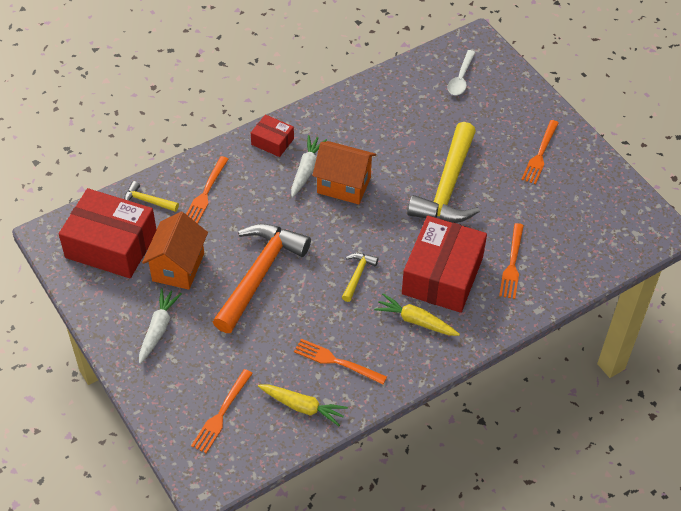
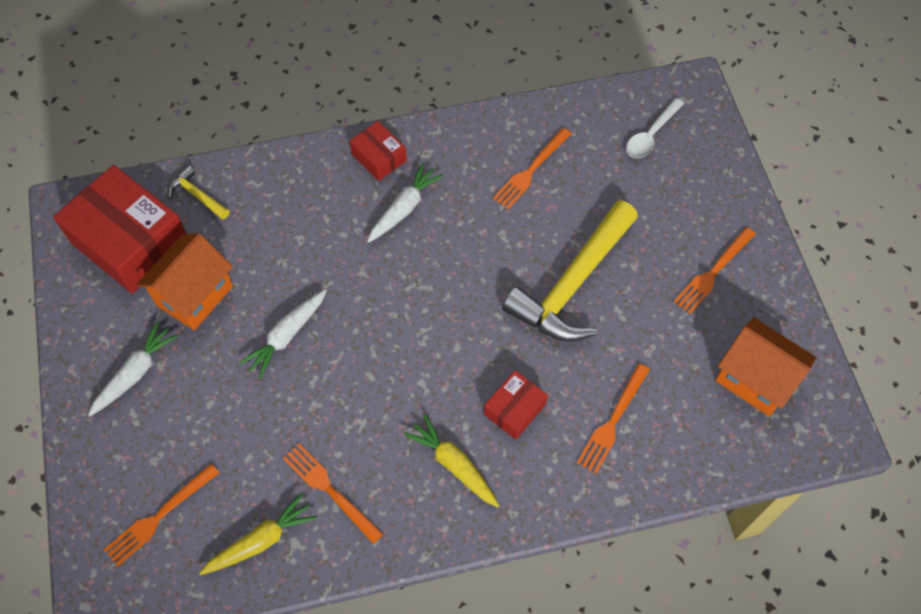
camera: 20 degrees right, 10 degrees up
(205, 193) = (269, 205): orange fork -> orange fork (530, 171)
(259, 274) = (287, 336): orange hammer -> white carrot
(302, 407) = (261, 541): yellow carrot -> yellow carrot turned 75 degrees counterclockwise
(344, 185) = (441, 243): orange house -> orange house (755, 379)
(357, 275) = (406, 375): yellow hammer -> none
(442, 275) = (514, 409): red box -> red box, size x0.49

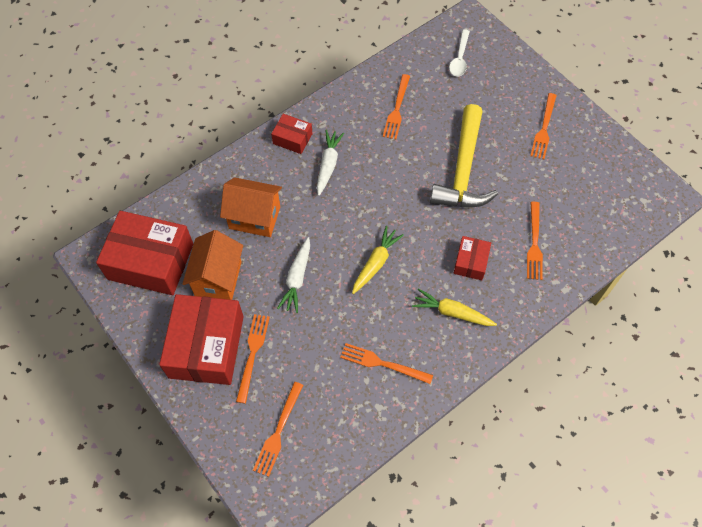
camera: 25 degrees left, 0 degrees up
(135, 373) = (206, 346): white carrot -> red box
(183, 406) = (252, 353): none -> orange fork
(197, 195) = (181, 212): yellow hammer -> none
(261, 541) = (356, 415): yellow carrot -> yellow carrot (375, 263)
(755, 379) = (603, 183): orange house -> orange house (254, 217)

